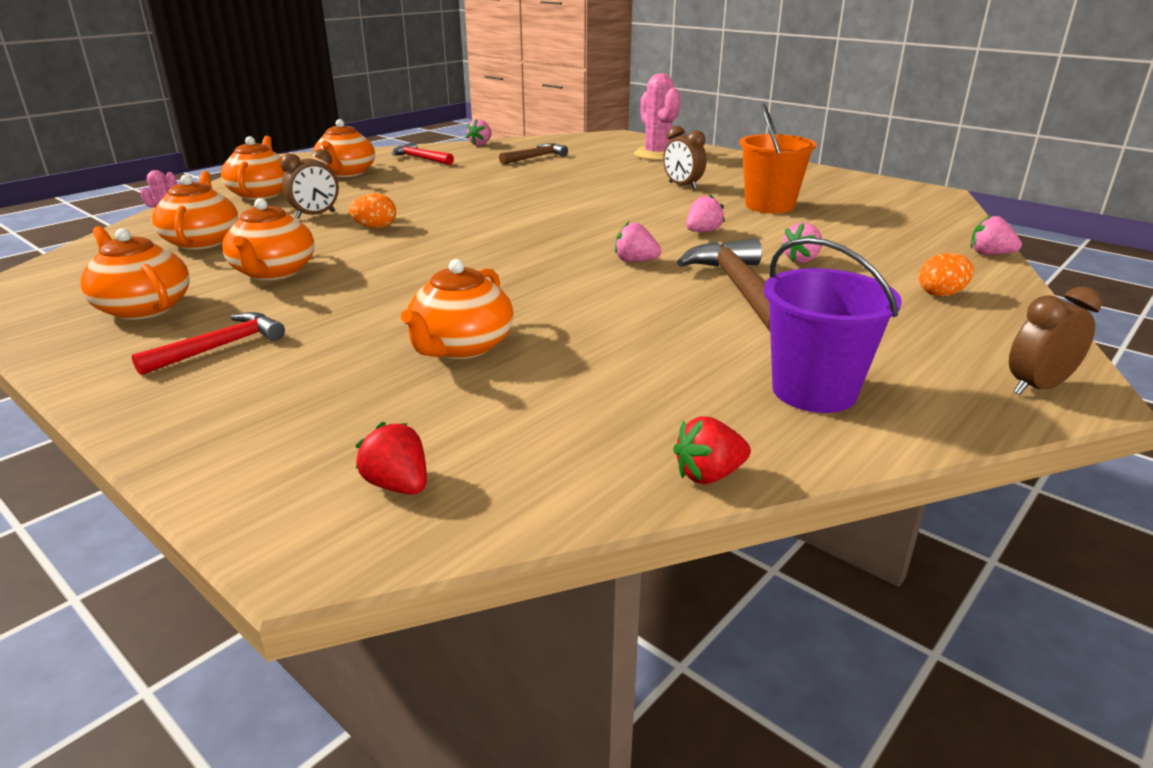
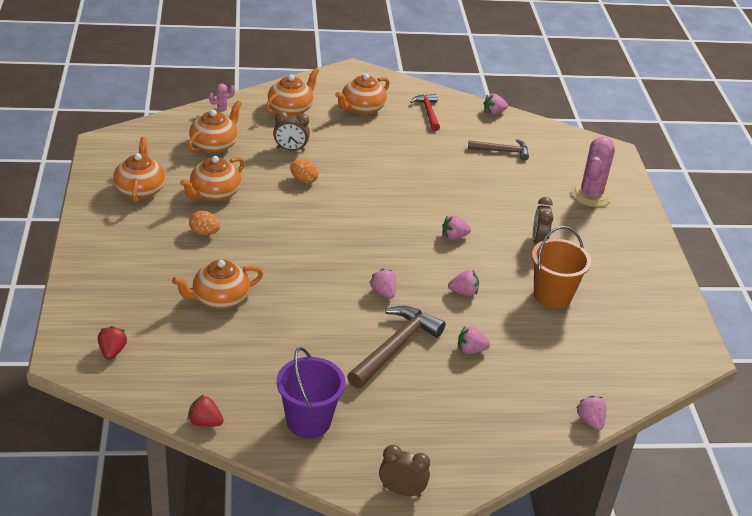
camera: 40 degrees right, 10 degrees up
(219, 347) = (139, 237): red hammer -> none
(610, 207) = (454, 237): none -> pink strawberry
(941, 294) = (488, 422): orange egg -> orange egg (204, 233)

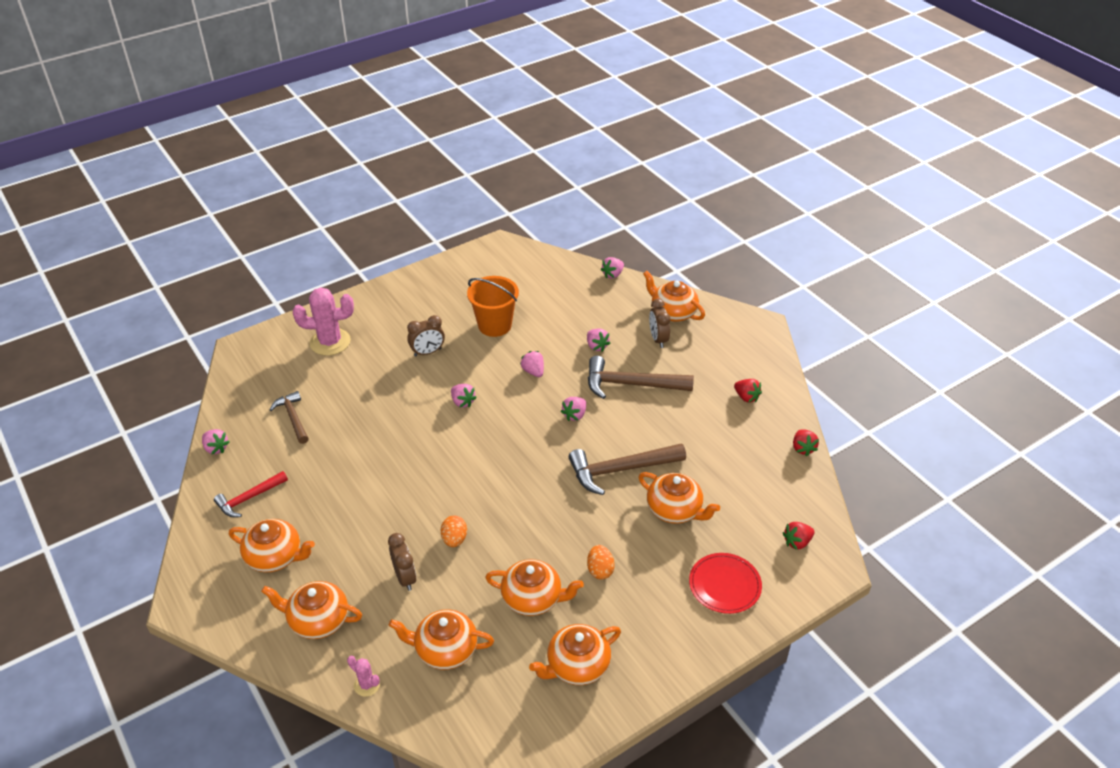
camera: 115 degrees left, 5 degrees up
(121, 287) = (724, 585): none -> red plate
(293, 289) = (621, 470): none -> brown hammer
(308, 421) = (746, 397): purple bucket -> red strawberry
(401, 491) = (756, 332): brown clock -> brown clock (658, 339)
(487, 437) = (673, 312): none -> orange teapot

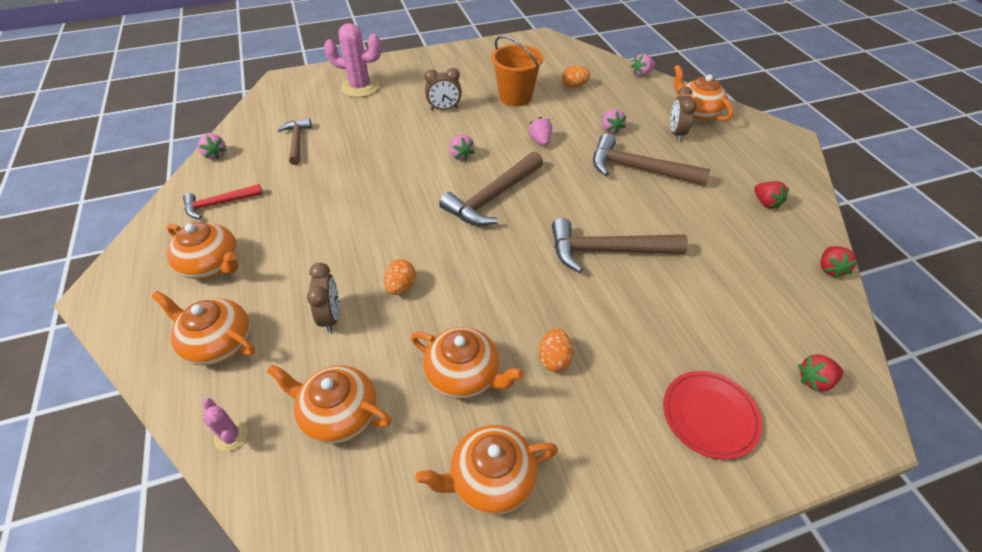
camera: 15 degrees right, 5 degrees up
(507, 439) = (493, 197): none -> brown hammer
(549, 301) = (574, 86): none -> orange egg
(575, 415) = (571, 187): pink strawberry -> none
(675, 510) = (661, 307): orange teapot -> none

